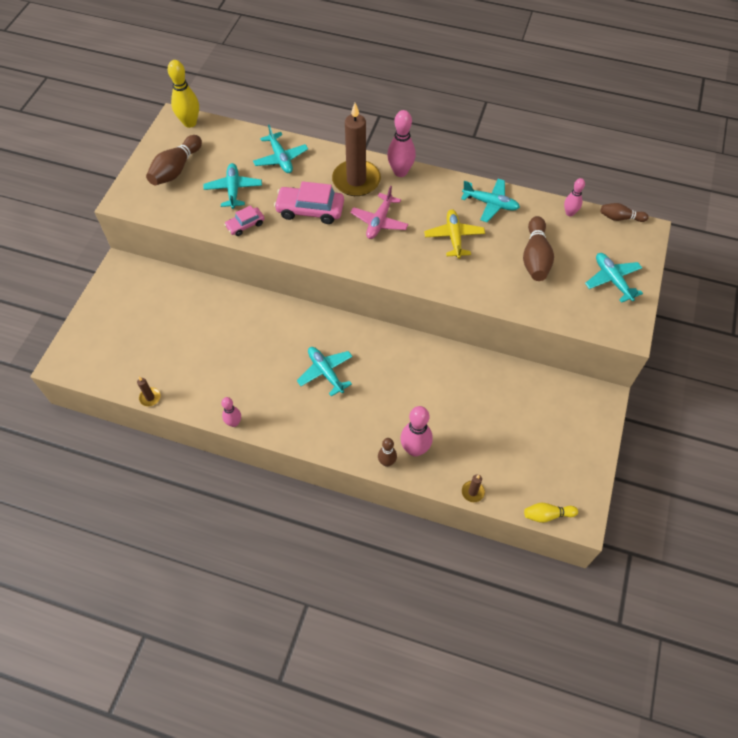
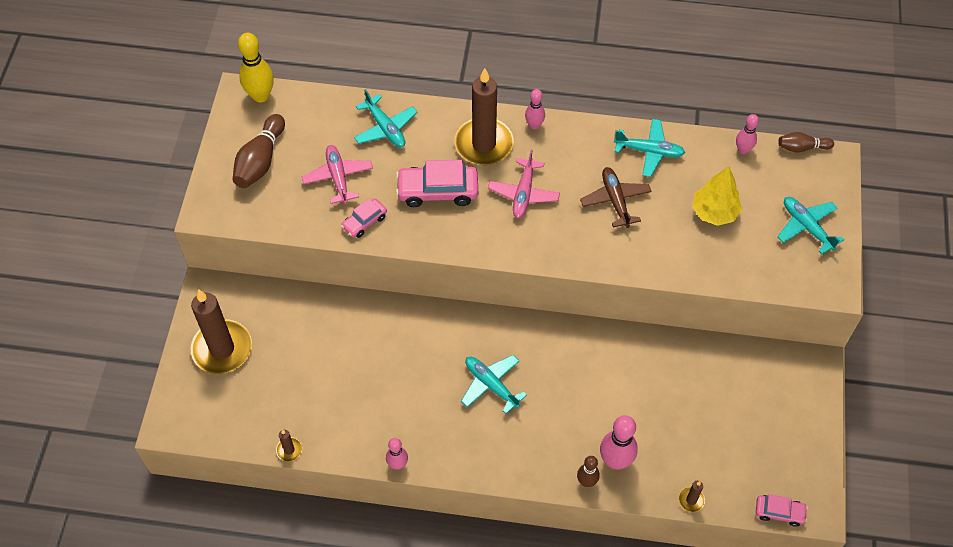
camera: 10 degrees left, 0 degrees up
(119, 312) = (222, 349): none -> brown candle
(233, 189) = (338, 177): turquoise plane -> pink plane
(400, 172) = (534, 125): pink bowling pin -> pink bowling pin, size x0.60
(454, 237) = (615, 200): yellow plane -> brown plane
(535, 257) = (714, 212): brown bowling pin -> yellow tree
(547, 515) = (779, 512): yellow bowling pin -> pink car

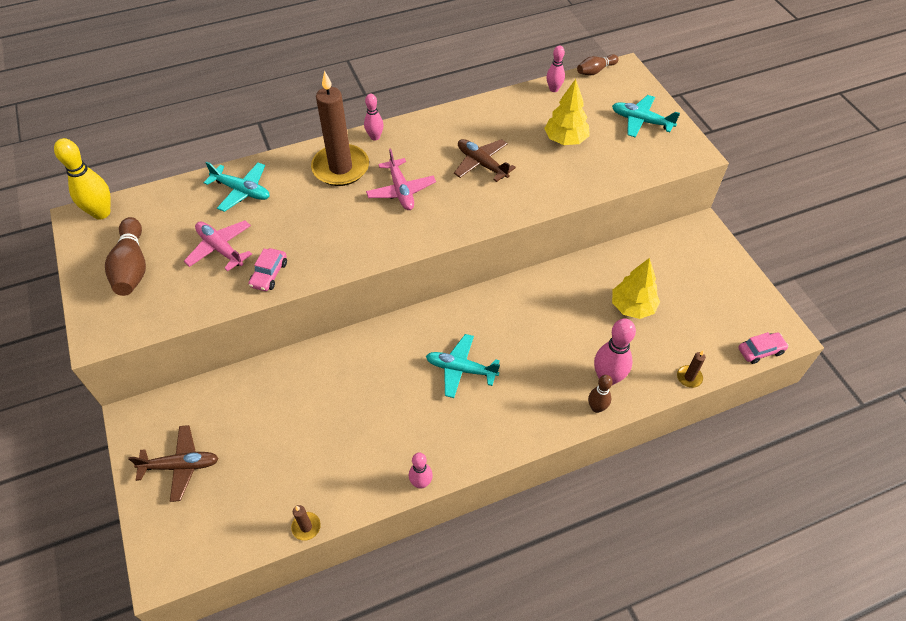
camera: 30 degrees left, 5 degrees down
(222, 349) = (181, 466): brown candle -> brown plane
(437, 191) = (323, 220): pink car -> none
(649, 151) = (483, 118): turquoise plane -> none
(687, 408) = (632, 307): none -> yellow tree

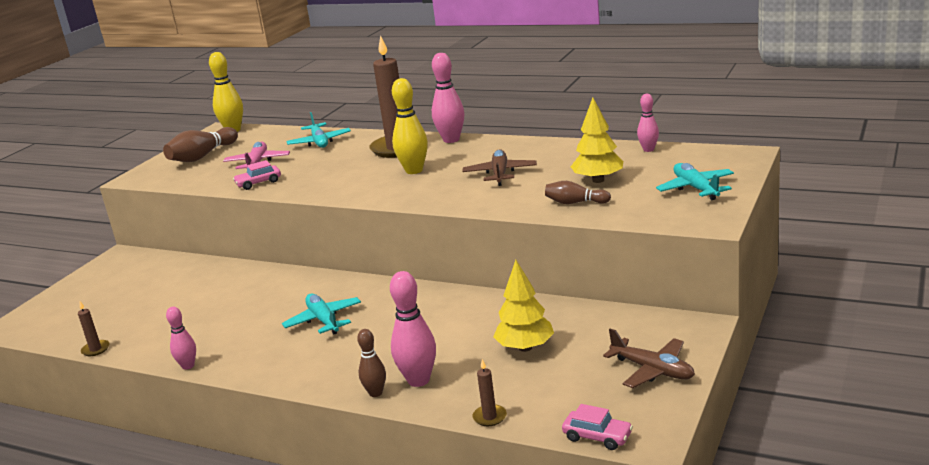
camera: 50 degrees right, 30 degrees down
(181, 466) = (98, 287): brown plane -> brown plane (652, 370)
(375, 137) = (451, 140): pink bowling pin -> pink bowling pin, size x1.67
(401, 191) = (414, 170): pink plane -> yellow bowling pin
(595, 71) = (713, 148): brown bowling pin -> brown bowling pin (575, 203)

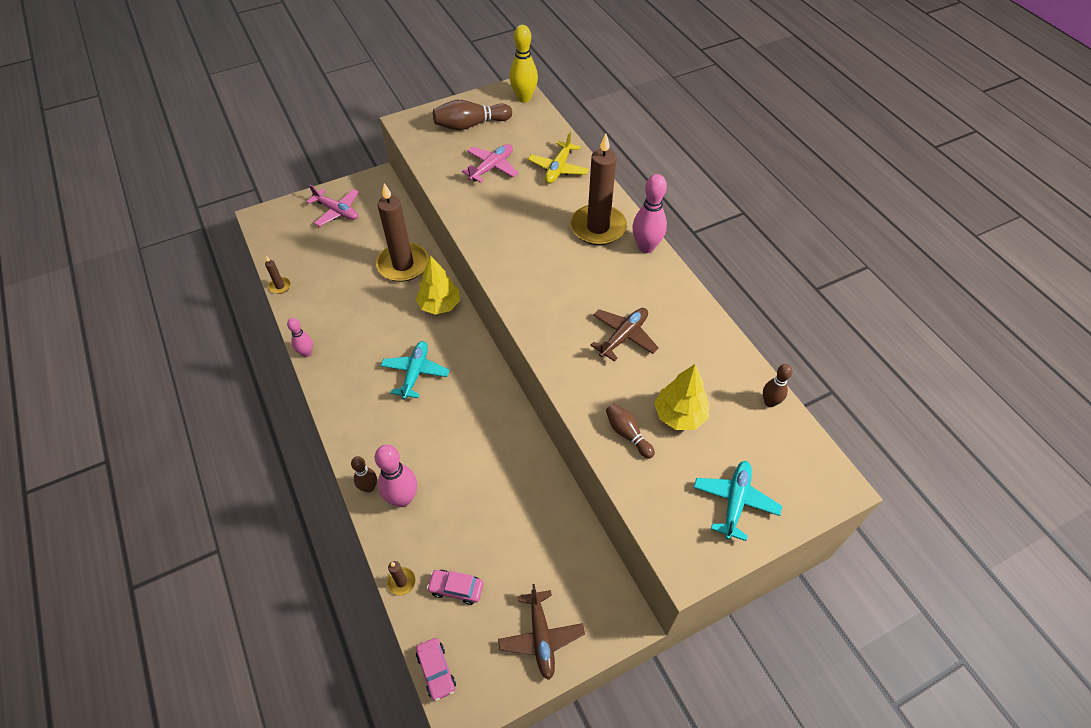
camera: 35 degrees right, 30 degrees up
(99, 287) = (337, 211): none -> pink plane
(219, 280) = (403, 264): none -> brown candle
(258, 183) = (466, 200): pink car -> pink car (456, 588)
(319, 142) = (558, 168): turquoise plane -> yellow plane
(414, 170) = (574, 274): yellow bowling pin -> none
(525, 347) = (494, 527): yellow tree -> yellow tree (439, 305)
(648, 150) = (769, 402): pink bowling pin -> brown bowling pin

